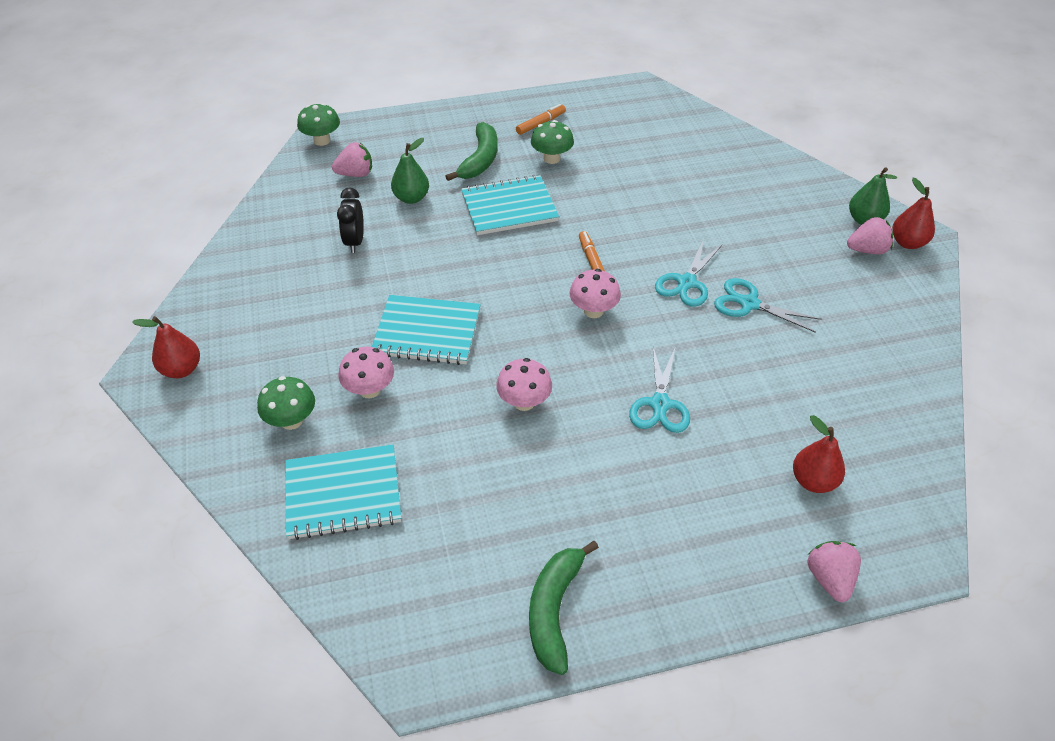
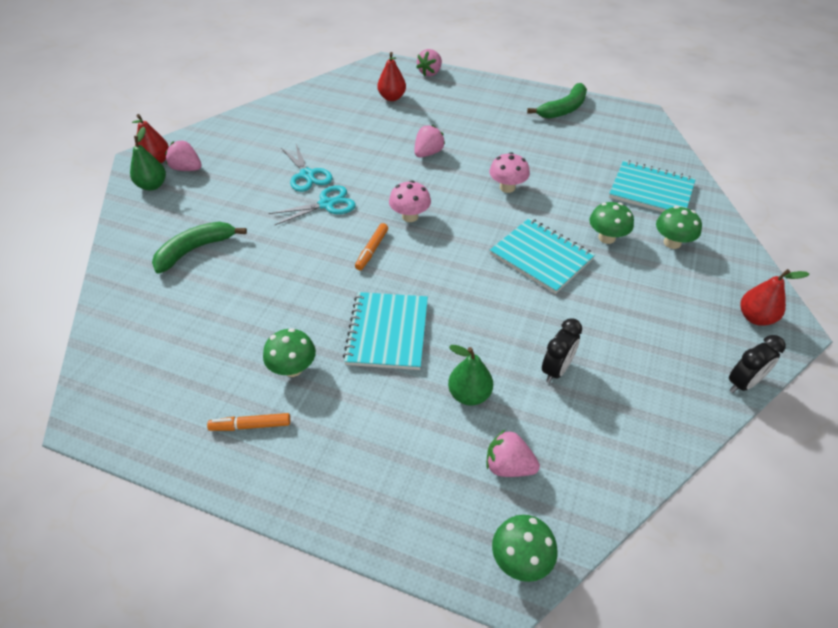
camera: 145 degrees left, 0 degrees up
(189, 301) = (743, 383): none -> black clock
(369, 390) = (606, 238): pink mushroom -> green mushroom
(480, 160) = (362, 408): green banana -> green banana (195, 249)
(509, 207) = (387, 332): turquoise notebook -> turquoise notebook turned 75 degrees clockwise
(660, 404) = (428, 153): turquoise scissors -> pink strawberry

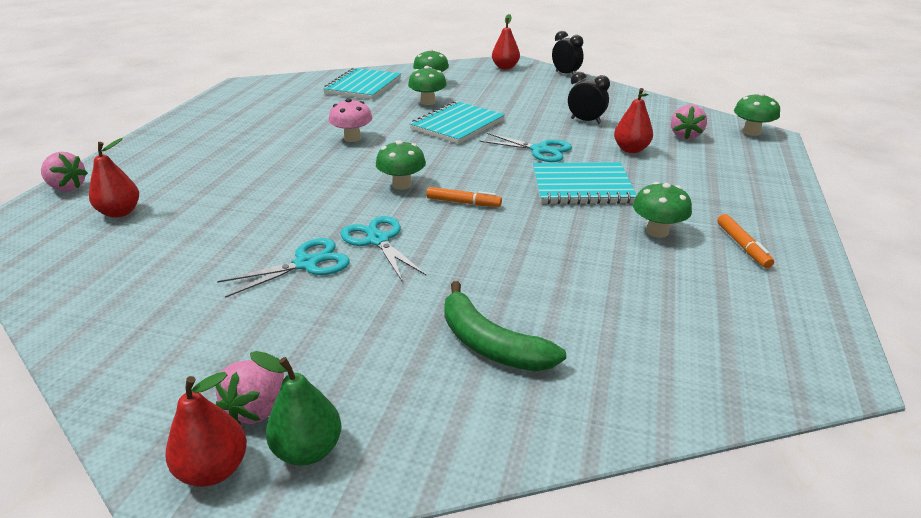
camera: 95 degrees left, 15 degrees down
(410, 216) = (402, 185): pink mushroom -> green mushroom
(428, 153) = (276, 180): pink strawberry -> none
(469, 395) = (631, 149): green pear -> red pear
(473, 314) = (540, 150): none -> turquoise scissors
(563, 109) = (214, 113): green banana -> none

